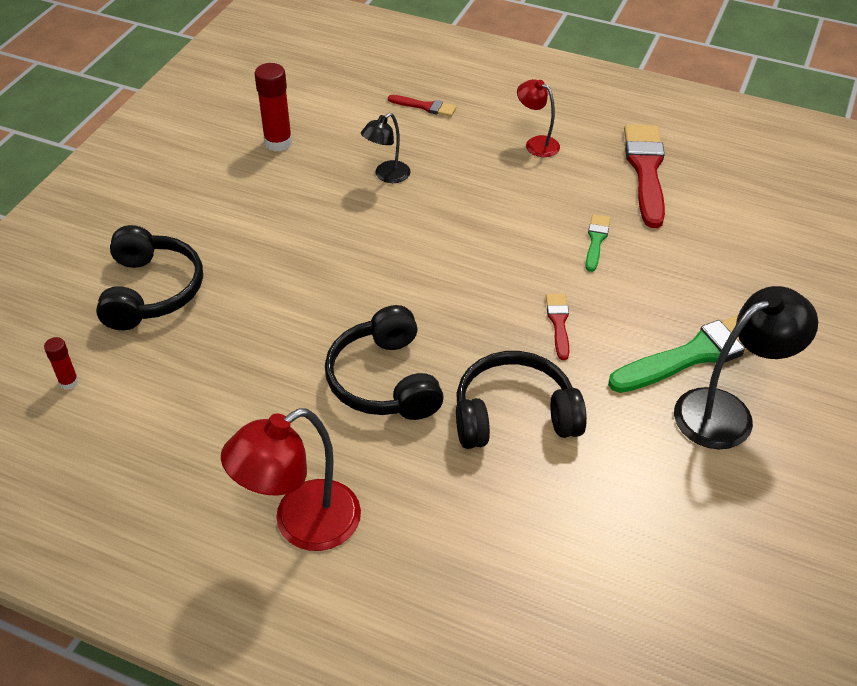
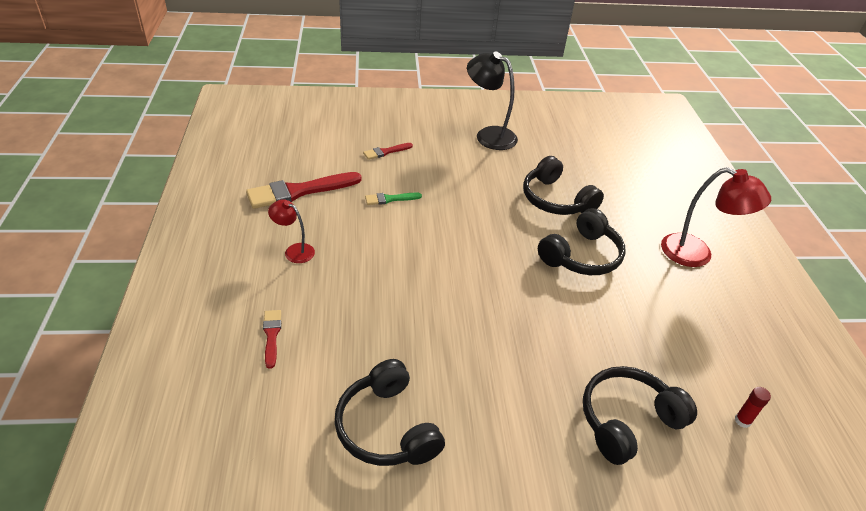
camera: 120 degrees left, 5 degrees down
(278, 142) = (387, 427): red glue stick -> black headphones
(387, 176) = (388, 326): black lamp -> none
(536, 143) = (294, 251): red lamp -> red lamp turned 105 degrees clockwise
(558, 323) = (475, 199): red brush -> red brush (386, 152)
(696, 354) = (457, 149): green brush -> none

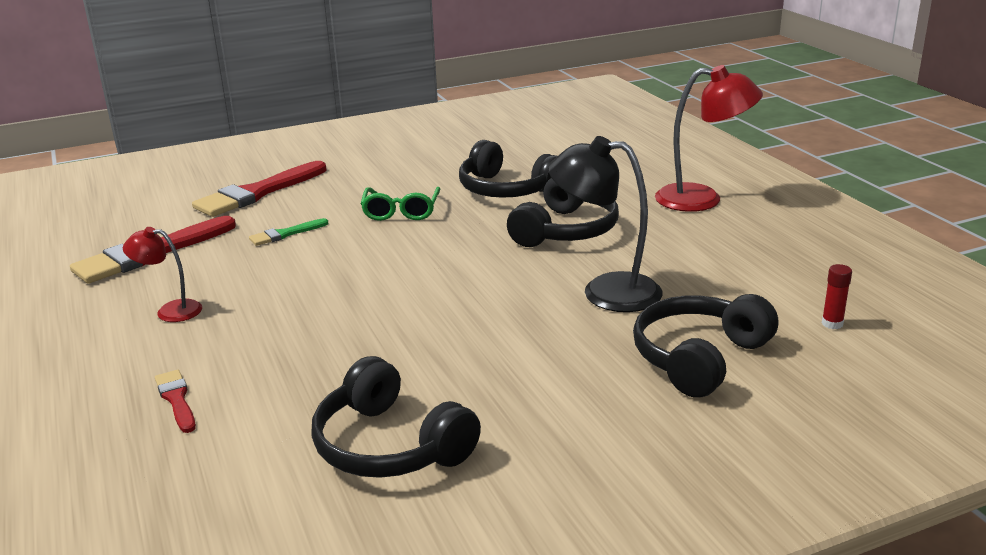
camera: 15 degrees left, 15 degrees down
(386, 152) = (257, 193): red brush -> red brush, size x2.03
(474, 200) = (401, 212): none -> green glasses
(488, 135) = (390, 152): black lamp -> black lamp (605, 291)

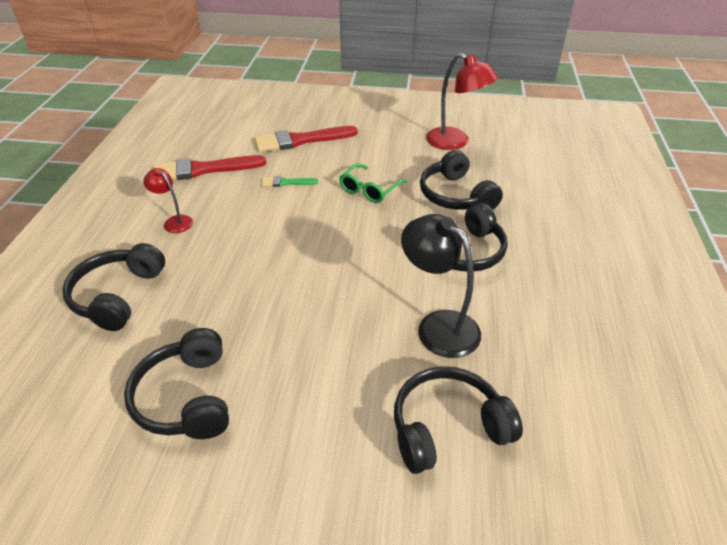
camera: 30 degrees right, 15 degrees up
(176, 399) = (117, 296): red brush -> black headphones
(702, 199) = (595, 262): red lamp -> red lamp (455, 142)
(832, 324) = (587, 448): red glue stick -> none

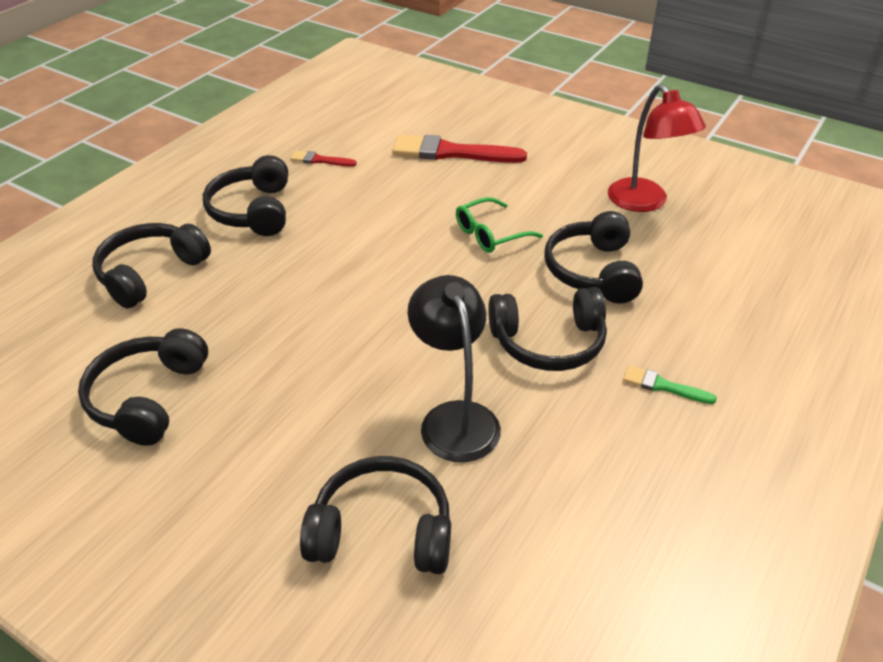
camera: 25 degrees right, 0 degrees up
(174, 221) = (253, 211): red lamp -> black headphones
(203, 170) = (320, 160): red brush -> red brush, size x0.49
(286, 182) = (399, 199): green brush -> green brush (663, 386)

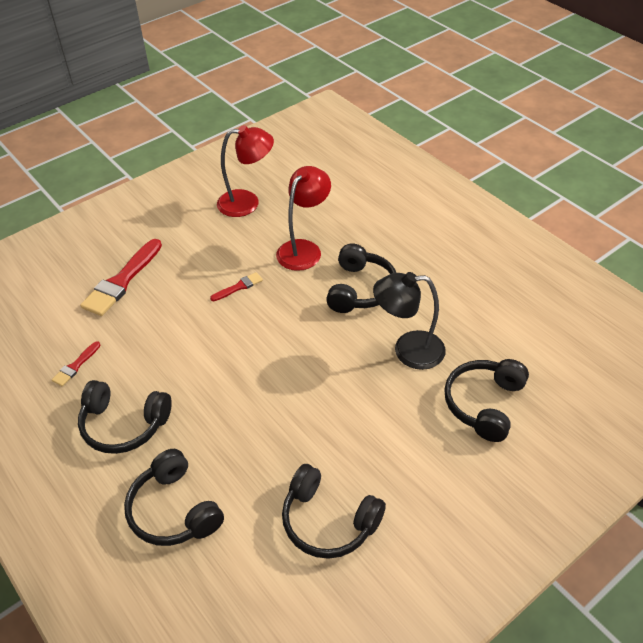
camera: 70 degrees left, 5 degrees up
(489, 234) = (239, 287): green glasses -> red brush
(593, 271) = (304, 249): black headphones -> red lamp
(663, 386) = (415, 253): green brush -> none

